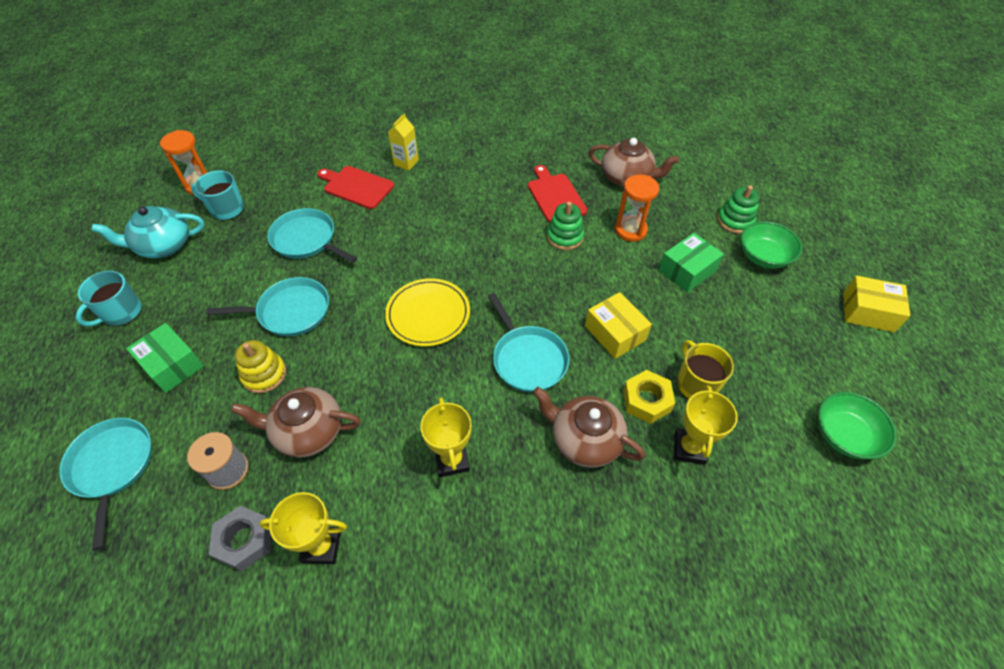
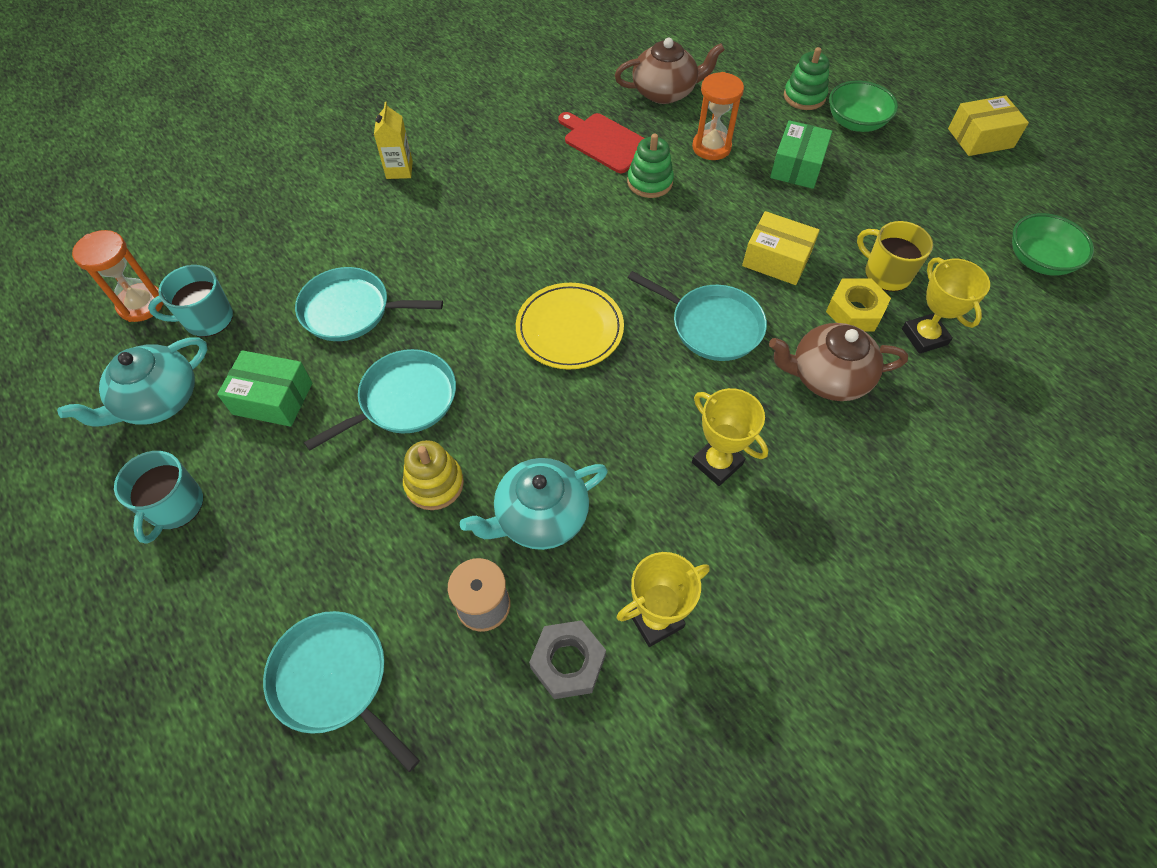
camera: 30 degrees left, 5 degrees up
(172, 365) = (306, 531): green box -> green box (272, 398)
(307, 431) = (540, 516): brown teapot -> turquoise teapot
(356, 187) = (360, 222): red cutting board -> none

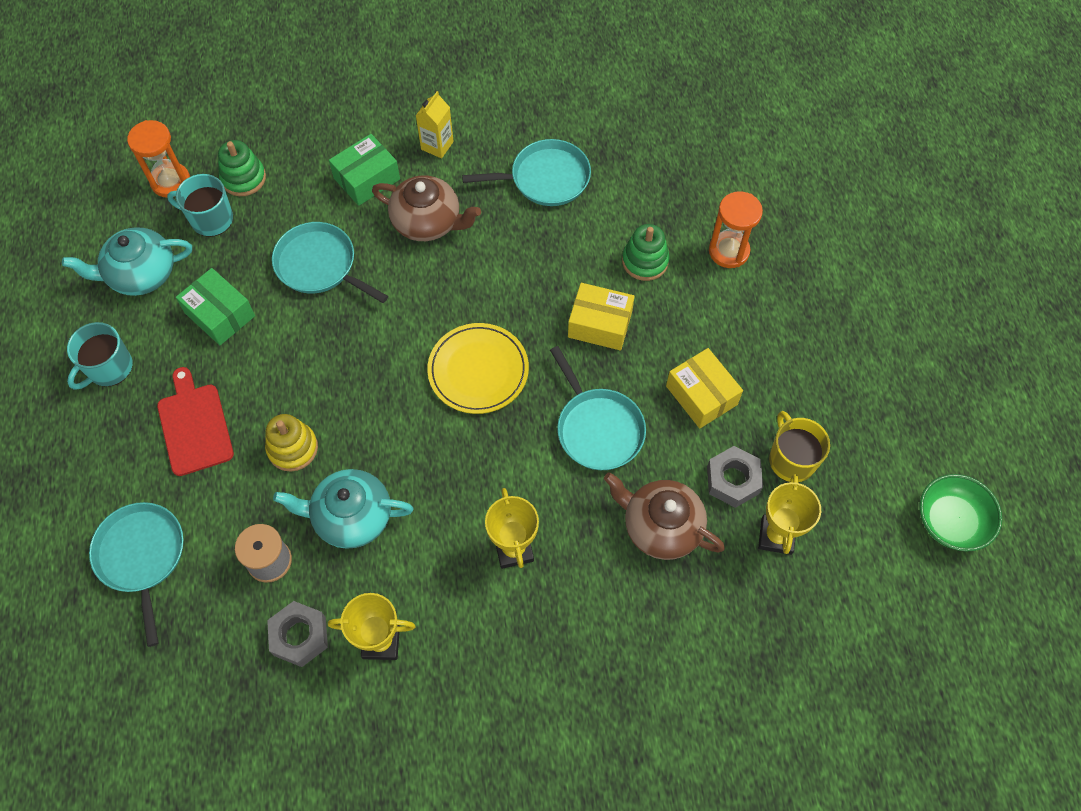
camera: 30 degrees right, 5 degrees up
(404, 400) = (312, 366): turquoise pan -> turquoise pan (546, 178)
(605, 142) = (634, 199): red cutting board -> red cutting board (194, 426)
(665, 92) = (729, 170): brown teapot -> brown teapot (428, 222)
(797, 166) = (795, 310): green box -> green box (367, 179)
(804, 97) = (863, 237): green stacking toy -> green stacking toy (243, 178)
(854, 311) = (733, 480): yellow nut -> grey nut
(855, 122) = (892, 290): green bowl -> none
(980, 138) = (1007, 367): yellow box -> yellow box (600, 324)

